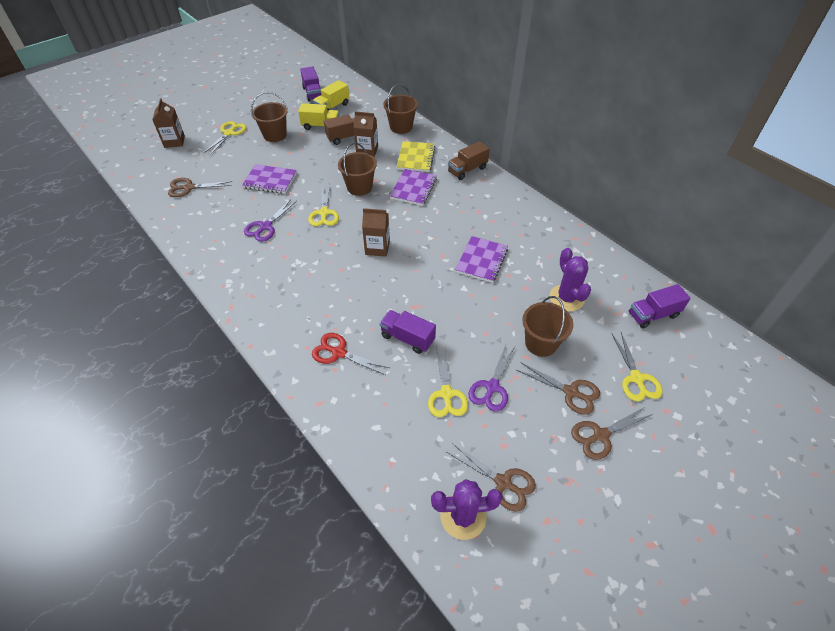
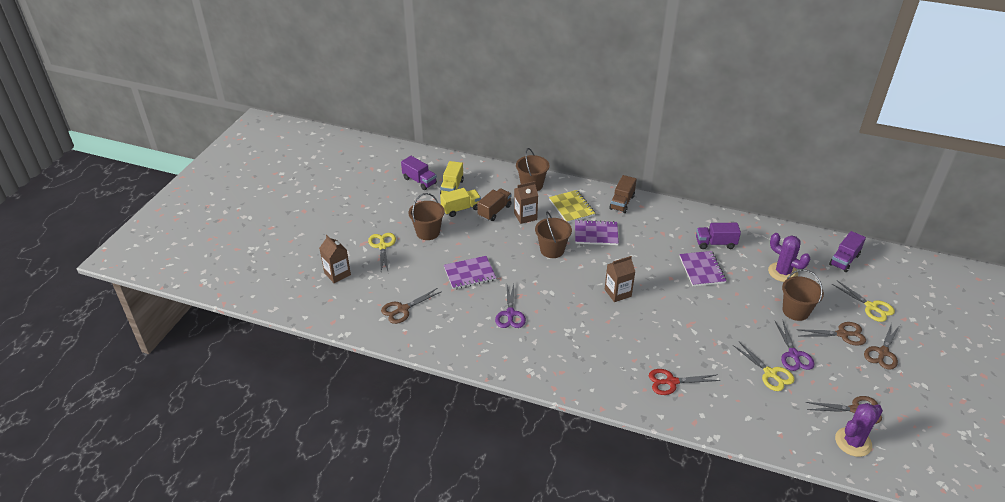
camera: 30 degrees left, 10 degrees down
(324, 213) = (546, 283): yellow scissors -> none
(407, 338) = (707, 349): purple truck -> purple truck (715, 243)
(413, 188) = (596, 234): purple notebook -> purple notebook turned 75 degrees counterclockwise

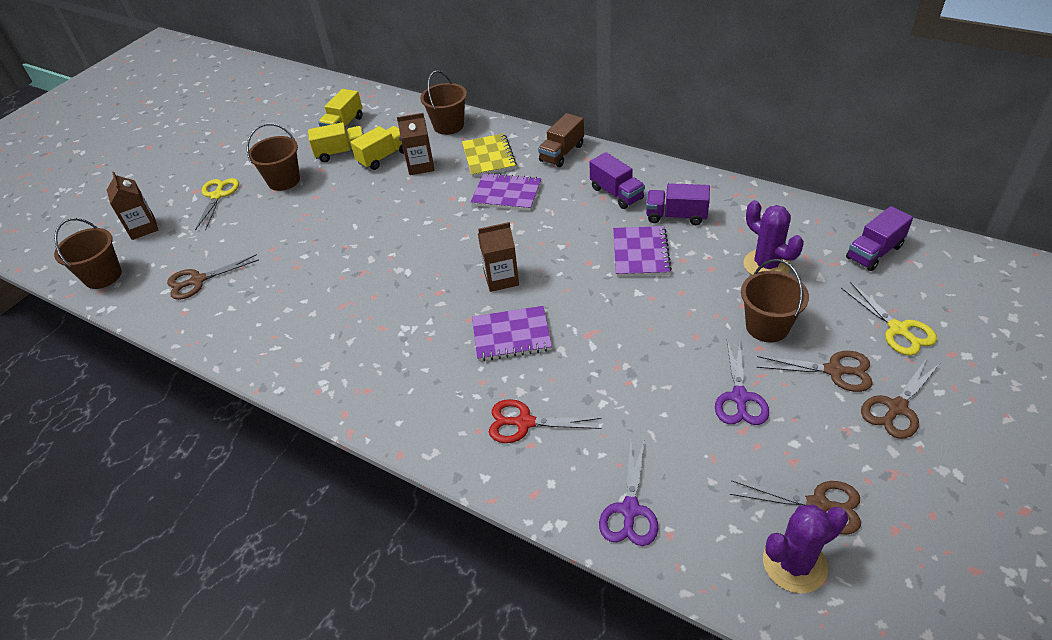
camera: 15 degrees right, 5 degrees up
(419, 181) = (307, 116): purple truck -> purple truck (616, 193)
(469, 274) = (309, 238): purple notebook -> purple notebook (511, 335)
(494, 211) = (383, 157): brown truck -> yellow truck
(510, 314) = (336, 298): purple scissors -> purple scissors (630, 510)
(552, 250) = (436, 212): brown bucket -> brown bucket (103, 276)
(770, 373) = (689, 425): yellow scissors -> none

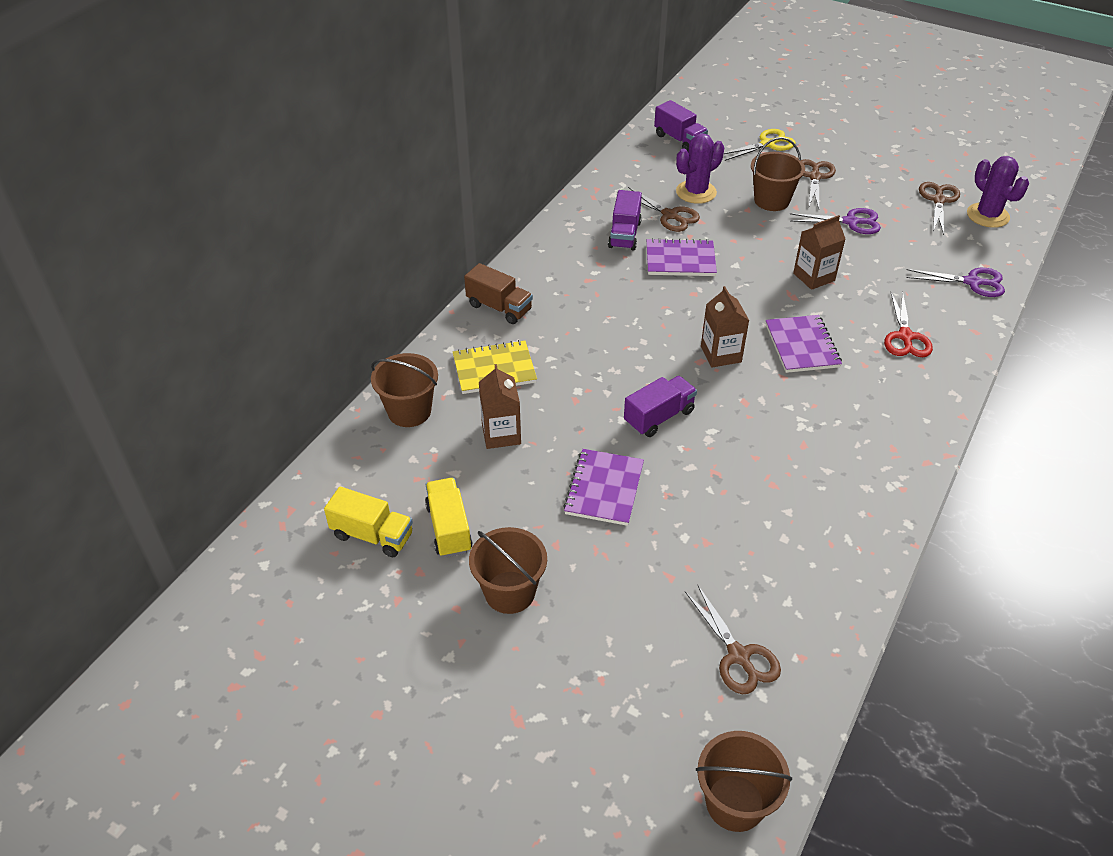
camera: 95 degrees left, 0 degrees up
(143, 228) = (614, 778): brown carton -> brown carton (814, 277)
(217, 196) = (537, 680): yellow scissors -> none
(383, 157) = (472, 476): yellow truck -> none
(506, 194) = (573, 352): purple notebook -> purple notebook (604, 489)
(616, 193) = (583, 270): purple truck -> purple truck (659, 417)
(896, 408) = (845, 157): brown scissors -> brown scissors (670, 215)

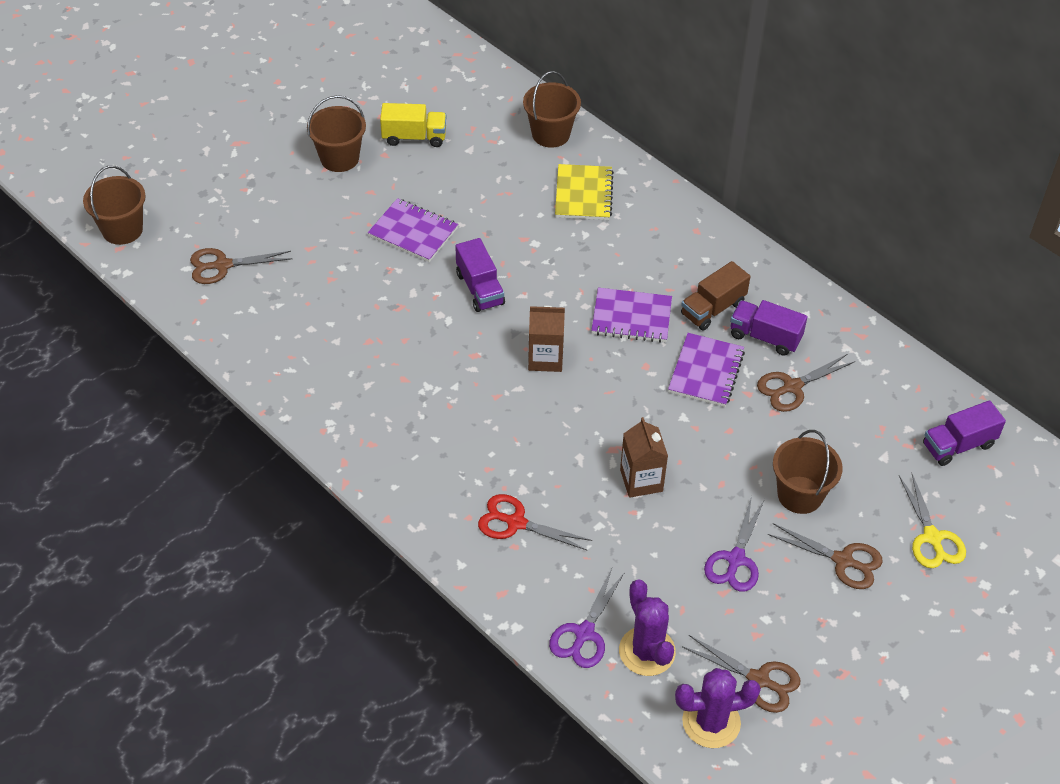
camera: 105 degrees right, 5 degrees up
(372, 535) = (426, 97): yellow truck -> none
(499, 307) = (670, 214): brown truck -> brown truck (713, 309)
(501, 434) = (501, 183): brown carton -> none
(696, 192) = (834, 425): purple cactus -> purple cactus (647, 651)
(802, 346) = (534, 427): purple notebook -> purple notebook (631, 317)

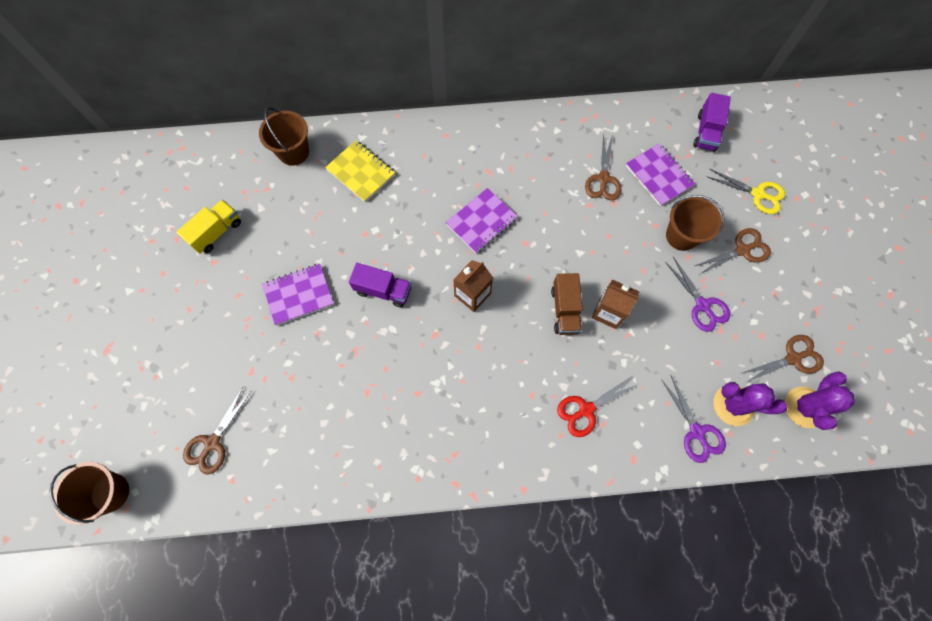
camera: 50 degrees left, 20 degrees up
(339, 158) = (189, 293): brown bucket -> none
(706, 372) = (556, 214): purple notebook -> purple notebook (658, 176)
(713, 309) = (512, 173): brown truck -> brown truck (565, 310)
(765, 337) = (556, 164): purple truck -> none

